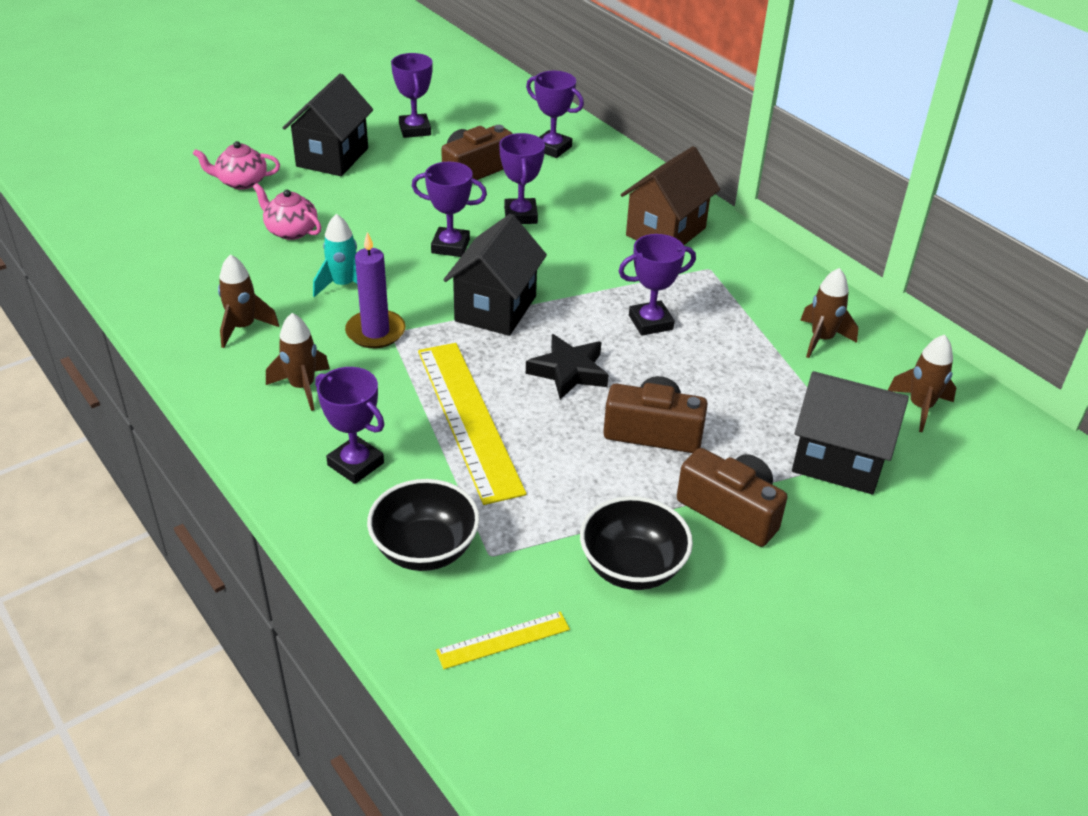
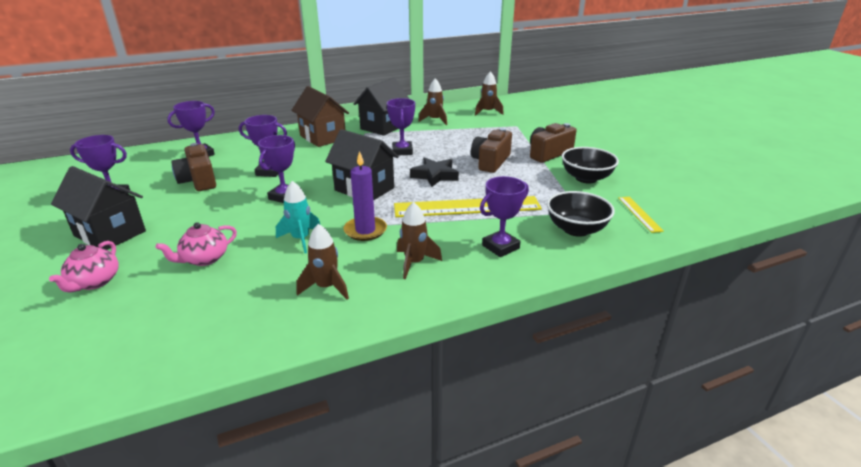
camera: 75 degrees left, 10 degrees down
(838, 461) = (518, 130): black house -> black house (383, 127)

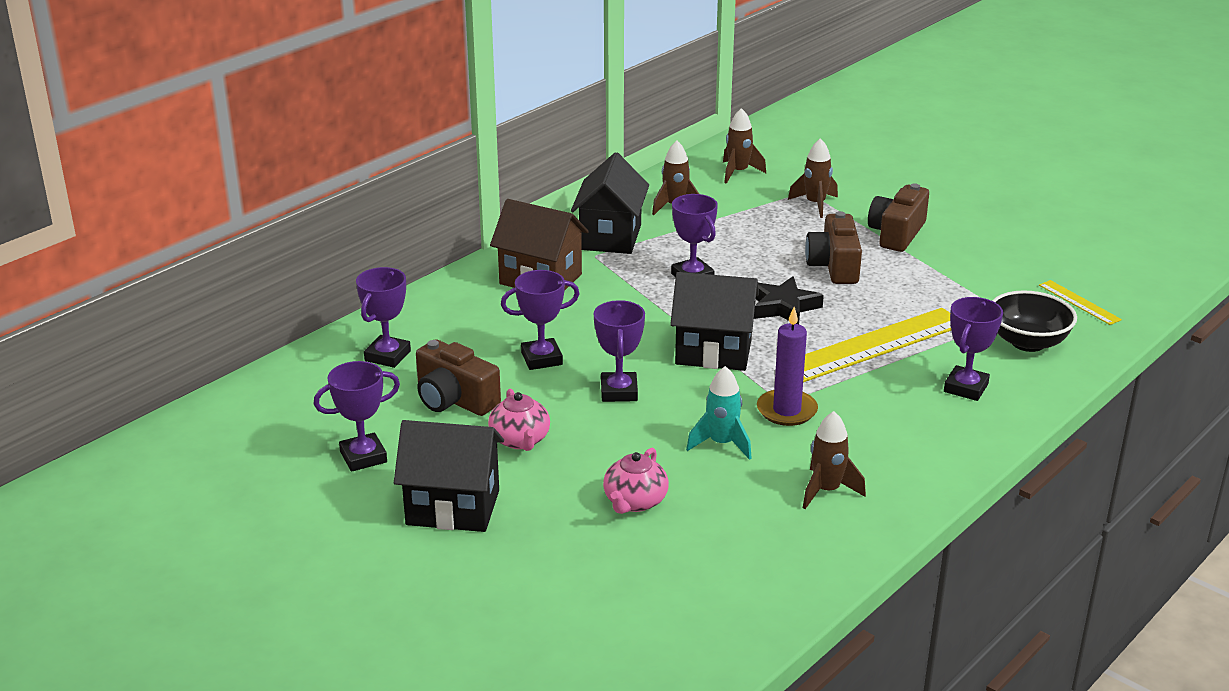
camera: 25 degrees left, 0 degrees up
(94, 282) = (539, 568): pink teapot -> pink teapot (520, 440)
(414, 263) = (891, 435): brown rocket -> brown rocket (815, 204)
(586, 178) = (978, 264): black bowl -> none

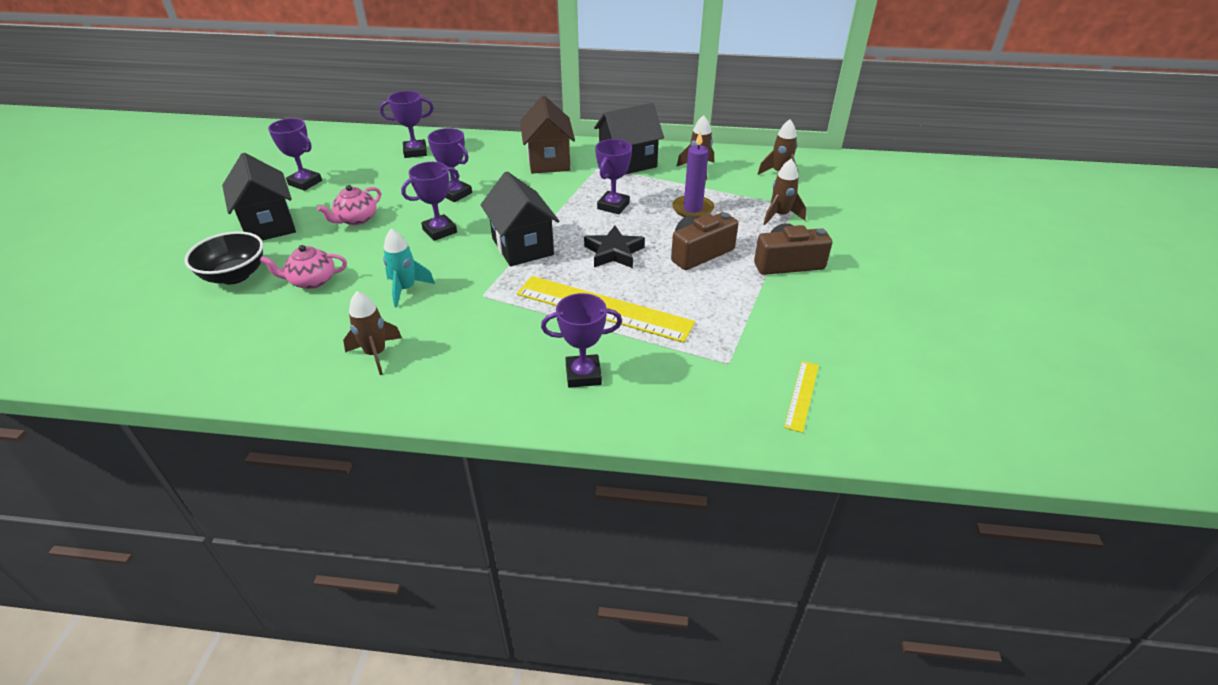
camera: 55 degrees right, 10 degrees up
(454, 399) = (385, 185): brown camera -> none
(786, 410) = (472, 301): purple candle -> purple candle (692, 209)
(1027, 342) = (694, 386): black bowl -> black bowl (235, 275)

